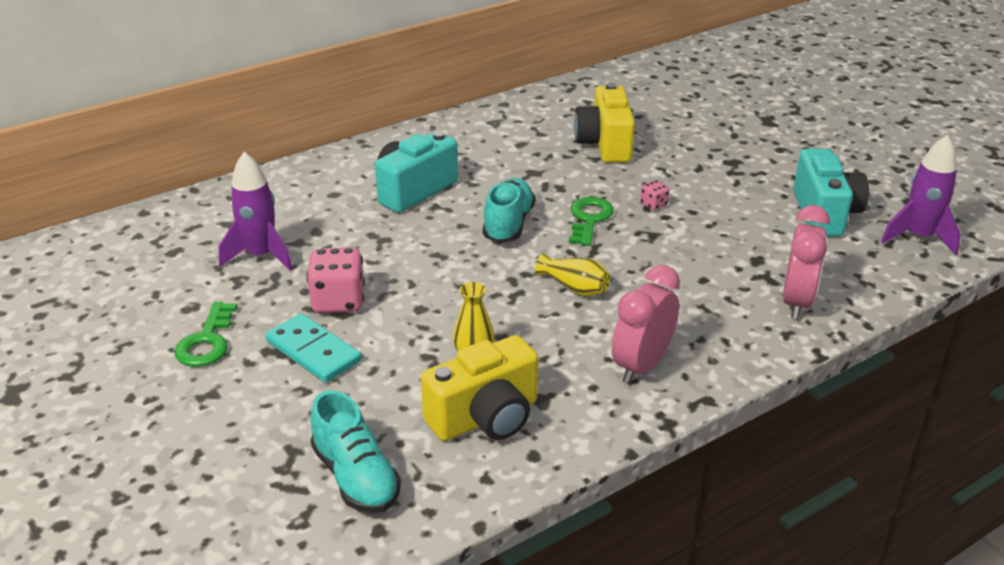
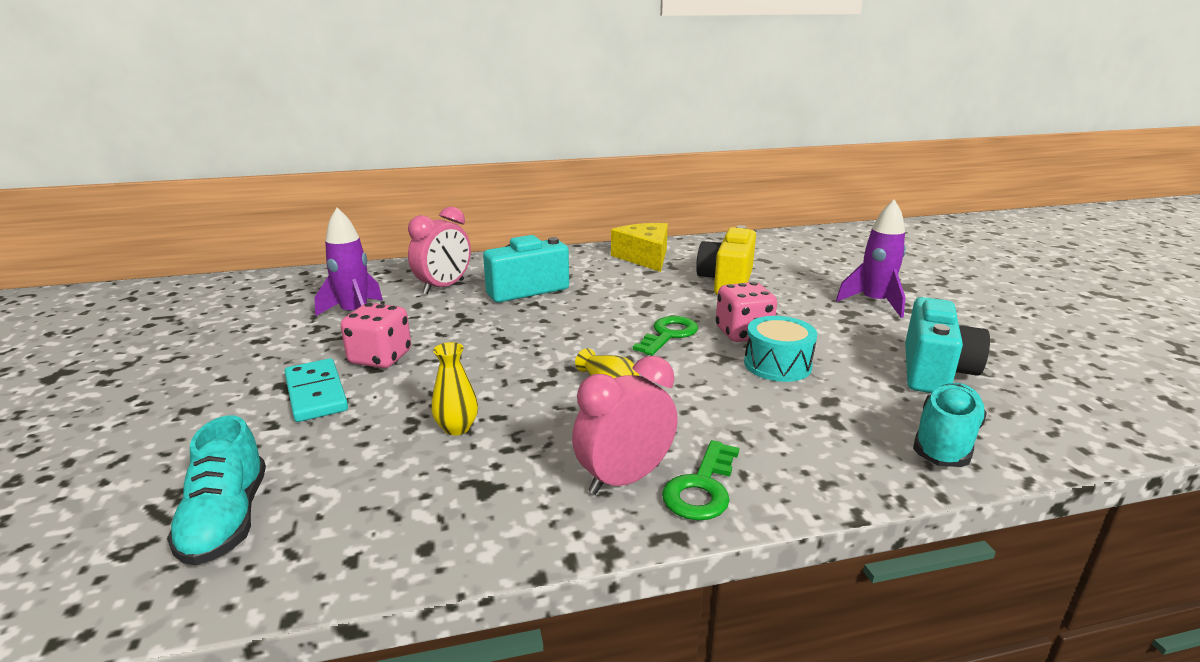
camera: 20 degrees right, 10 degrees down
(207, 341) = (241, 367): green key -> green key (702, 488)
(486, 417) = (412, 492): yellow camera -> none
(504, 125) = (644, 257): none -> yellow cheese
(508, 224) = (587, 326): turquoise shoe -> turquoise shoe (945, 442)
(653, 204) = (743, 333): pink dice -> pink dice, size x2.05
(699, 233) = (777, 365): none -> turquoise drum
(796, 302) = (856, 451): pink clock -> pink clock (443, 287)
(918, 237) = (1050, 414): purple rocket -> purple rocket (874, 303)

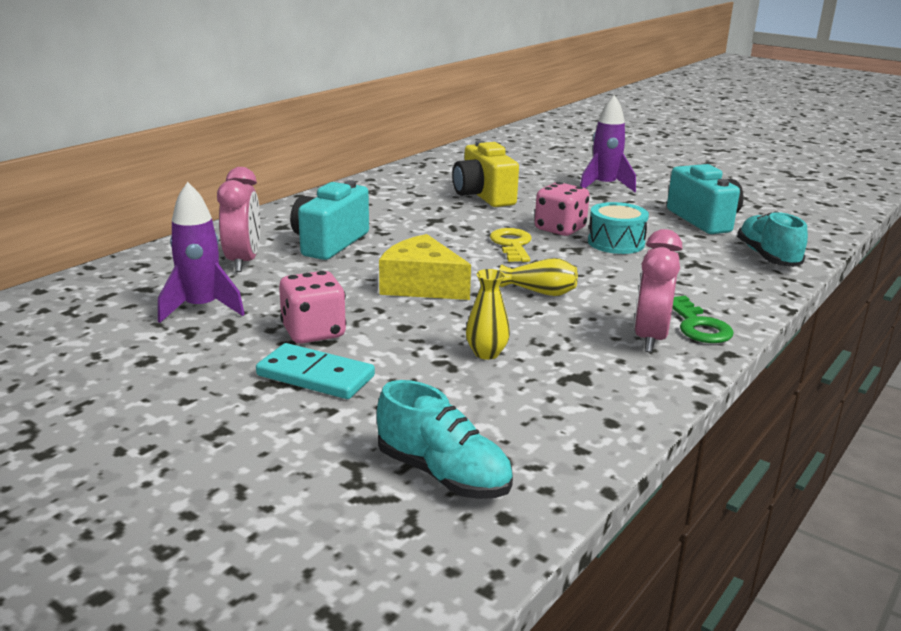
camera: 40 degrees left, 0 degrees up
(644, 257) = (382, 192): yellow cheese -> yellow cheese (421, 285)
(668, 334) = (512, 244): green key -> yellow key

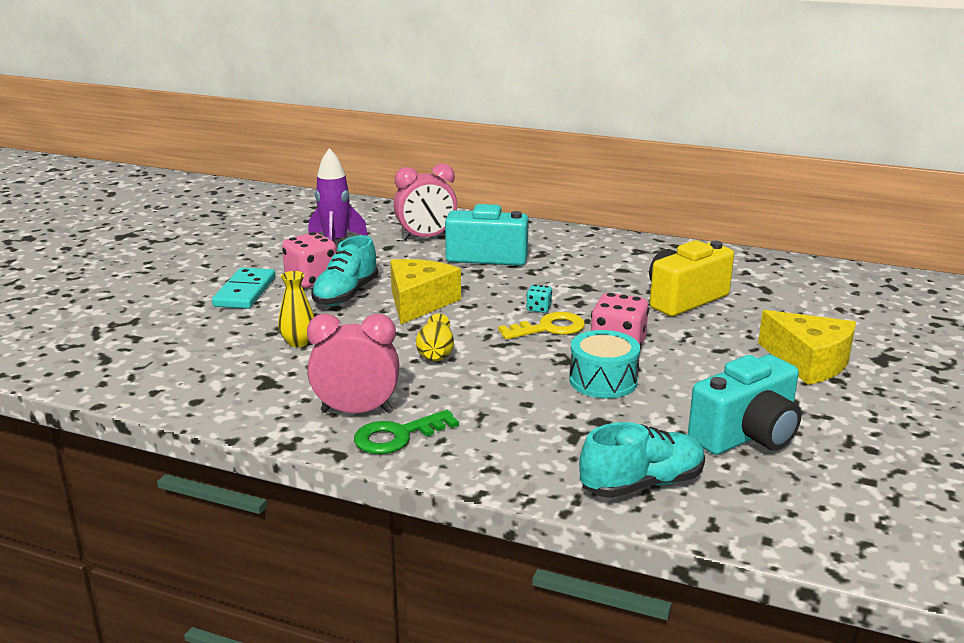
camera: 75 degrees right, 0 degrees up
(443, 474) = (121, 348): turquoise shoe -> turquoise shoe (346, 294)
(470, 242) = (539, 309): none -> turquoise dice
(604, 186) = (808, 362): purple rocket -> yellow cheese

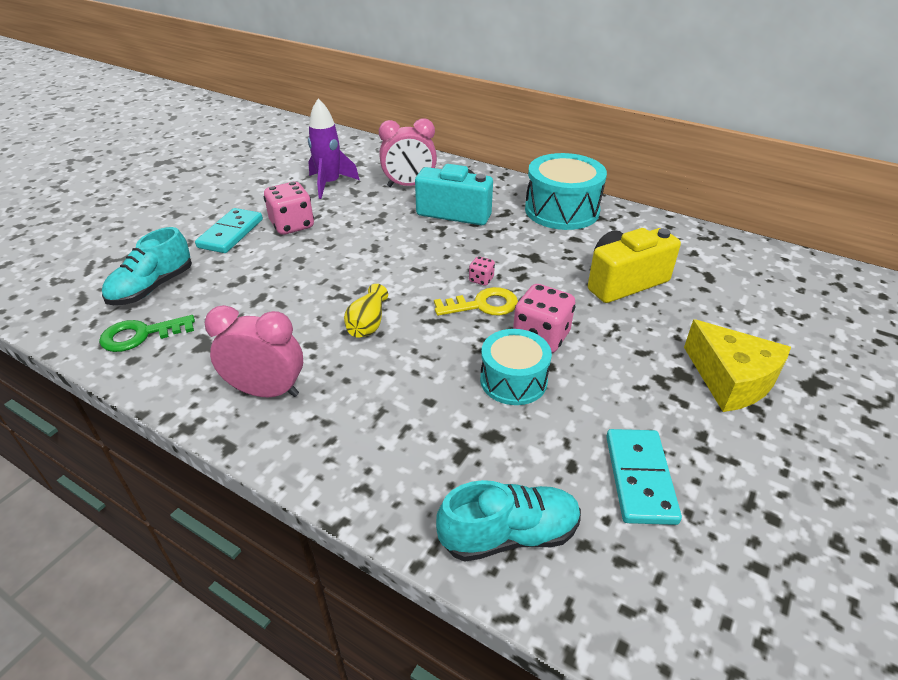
camera: 10 degrees right, 15 degrees up
(298, 342) = (251, 298): yellow vase -> none
(346, 294) = (315, 245): turquoise shoe -> turquoise shoe (152, 287)
(397, 436) = (291, 430): green key -> green key (140, 335)
(419, 302) = (375, 261): yellow cheese -> none
(539, 309) = (481, 280): turquoise dice -> pink dice
(600, 247) = (562, 210): none -> turquoise drum
(746, 436) = (639, 478): turquoise camera -> turquoise domino

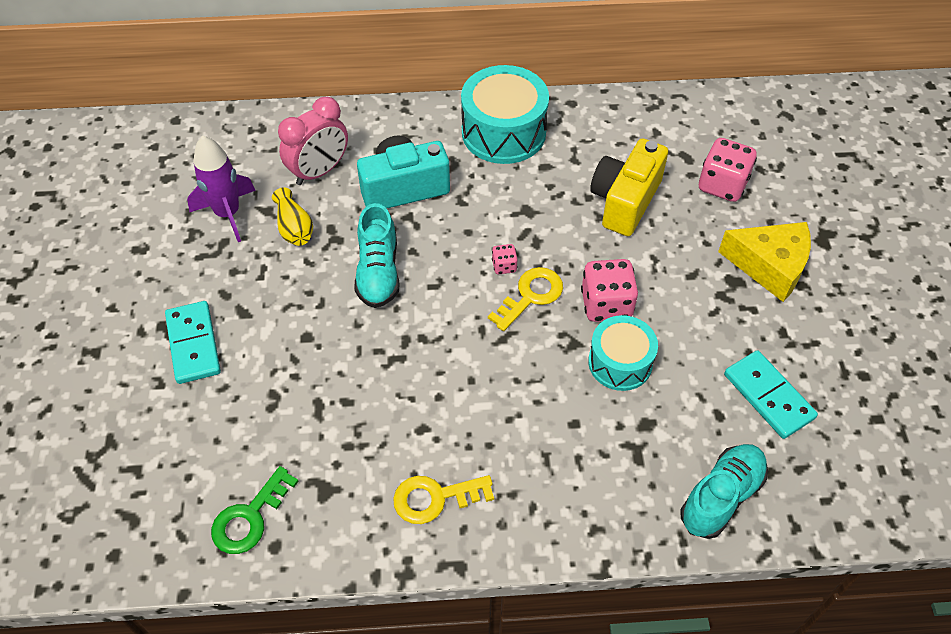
camera: 35 degrees left, 15 degrees up
(152, 287) = (192, 460): turquoise shoe -> turquoise shoe (378, 272)
(267, 391) = (435, 498): pink clock -> yellow key
(292, 225) = (250, 296): pink dice -> pink dice (722, 185)
(368, 324) = (451, 376): yellow vase -> yellow vase (294, 228)

